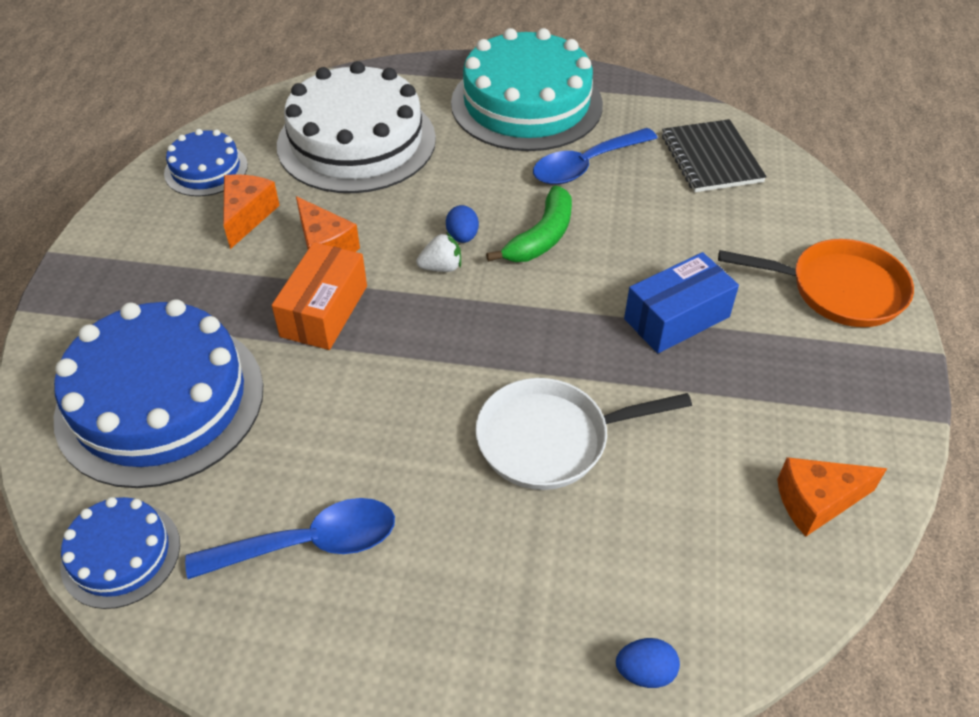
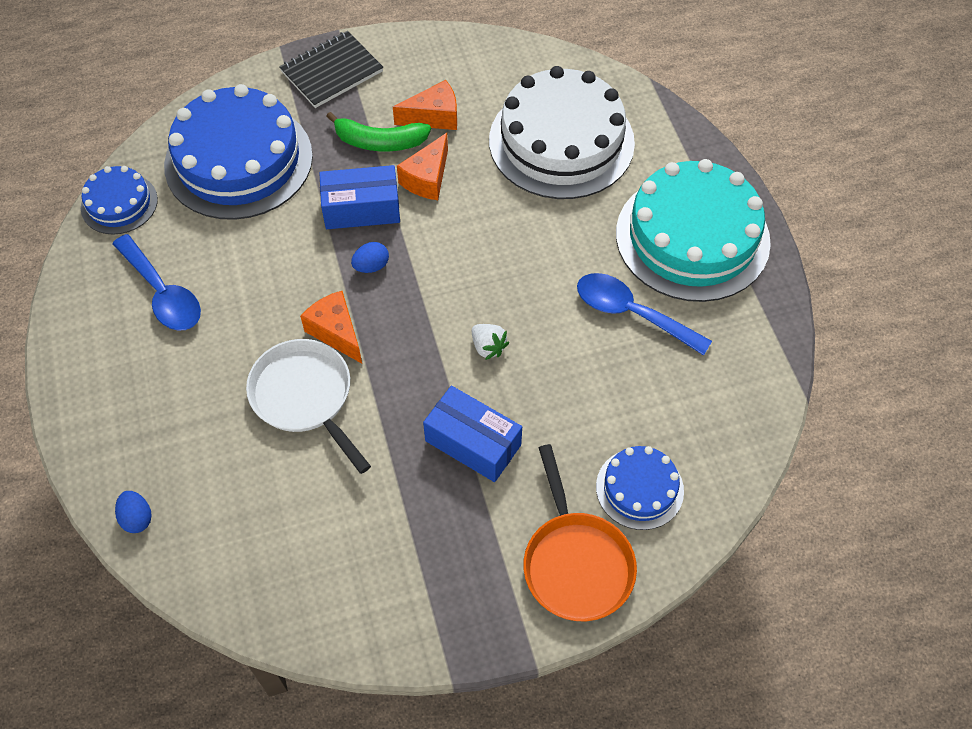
camera: 65 degrees right, 10 degrees up
(206, 169) = (470, 67): blue cake -> blue cake (639, 488)
(324, 311) = (361, 209): orange box -> blue box
(441, 267) = (445, 260): white strawberry -> white strawberry (488, 347)
(462, 237) = (487, 260): blue egg -> blue egg (371, 266)
(541, 237) = (517, 314): green banana -> green banana (379, 142)
(711, 158) = (705, 410): black notebook -> black notebook (332, 72)
(816, 502) = (322, 595): orange cheese -> orange cheese (336, 332)

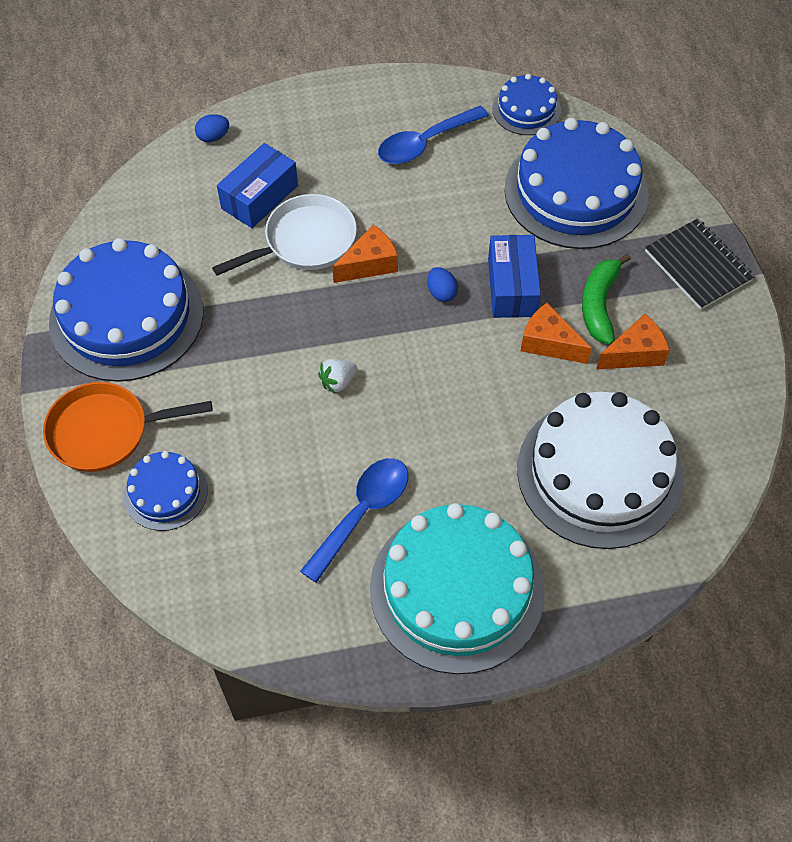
camera: 95 degrees right, 0 degrees up
(419, 570) = (126, 316): none -> blue cake
(434, 117) = (634, 354): orange cheese -> orange cheese turned 105 degrees counterclockwise
(473, 443) = (238, 362): blue box -> blue box (259, 197)

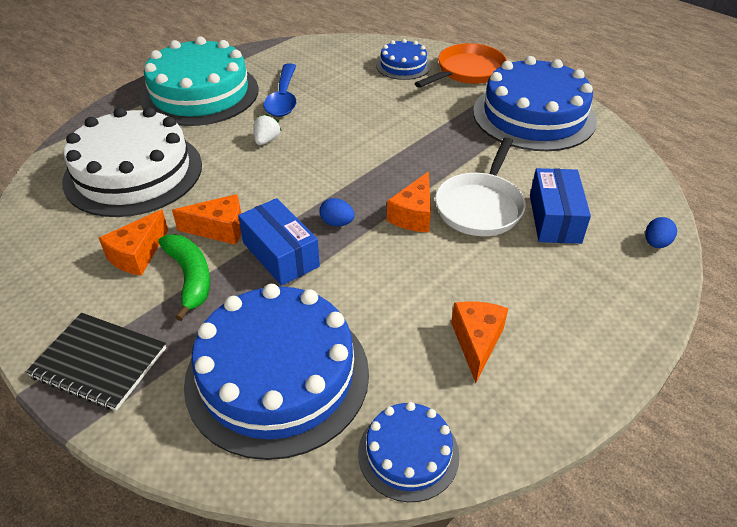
camera: 145 degrees right, 15 degrees down
(338, 382) = (360, 142): white strawberry -> white strawberry (266, 140)
(425, 143) = (476, 342): blue spoon -> orange cheese

